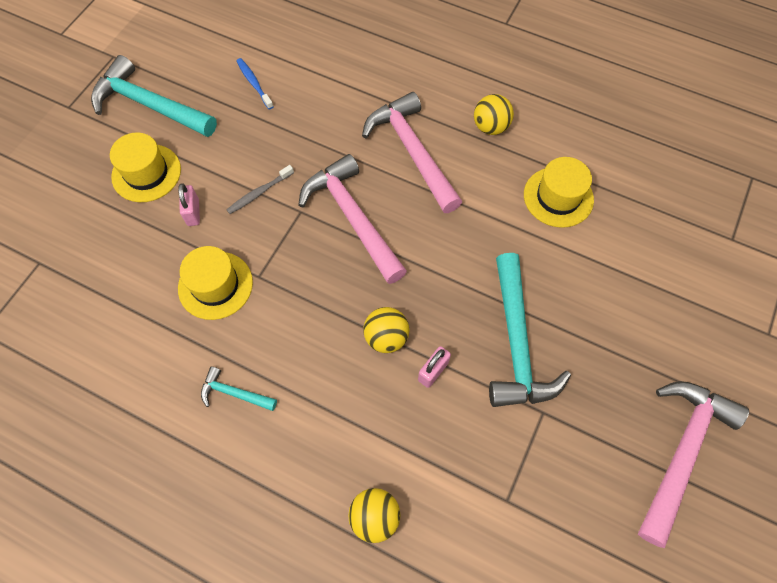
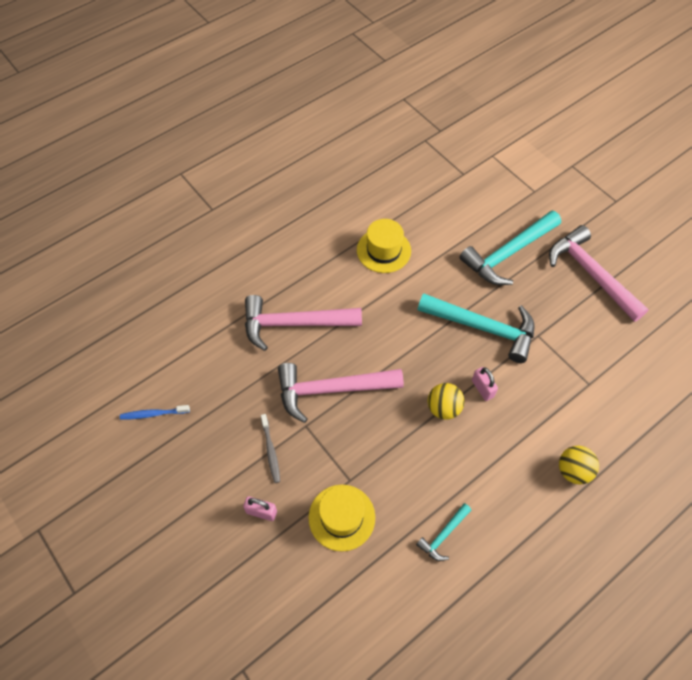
camera: 65 degrees left, 5 degrees down
(146, 173) = (197, 540): yellow hat -> none
(150, 105) = (121, 513): turquoise hammer -> turquoise hammer (508, 254)
(490, 127) = (301, 263): yellow ball -> none

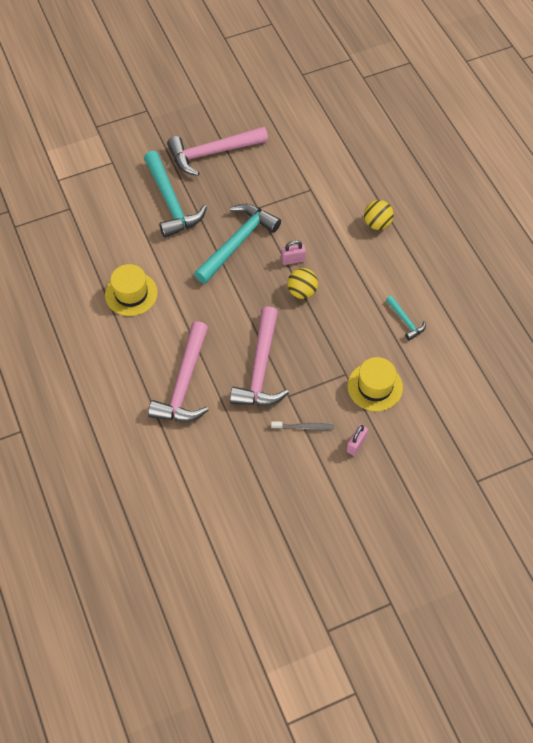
camera: 75 degrees left, 0 degrees up
(153, 414) = (240, 518): blue toothbrush -> none

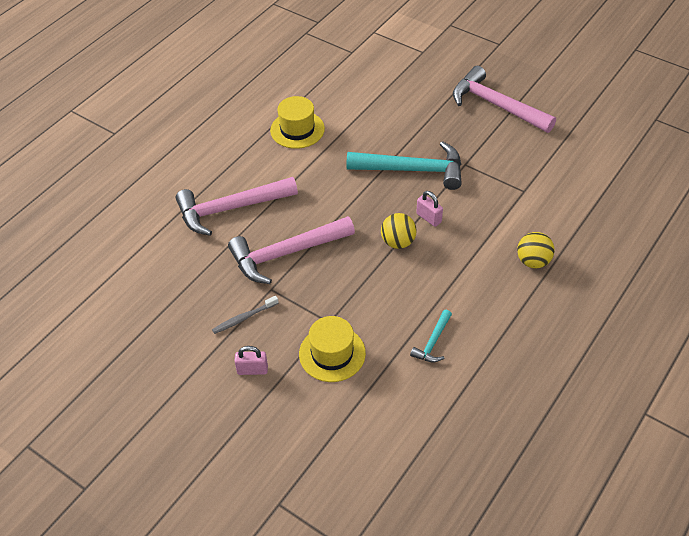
camera: 60 degrees right, 10 degrees down
(171, 202) = (415, 106): turquoise hammer -> none
(304, 427) = (244, 318): grey toothbrush -> grey toothbrush turned 90 degrees clockwise

